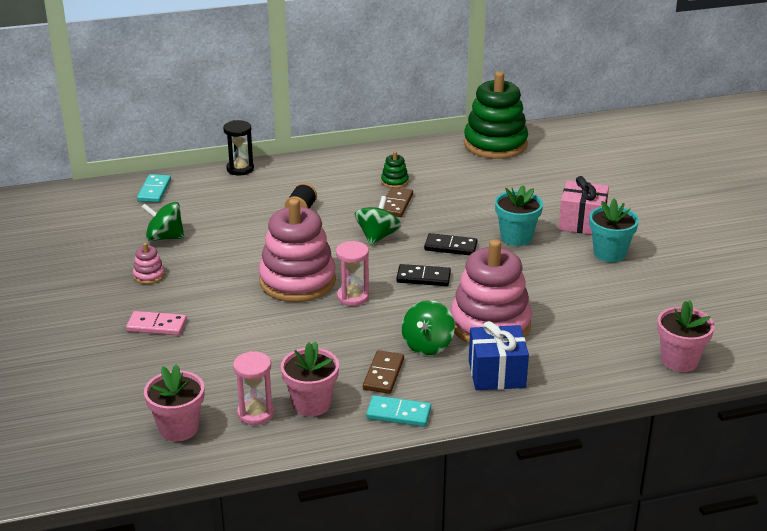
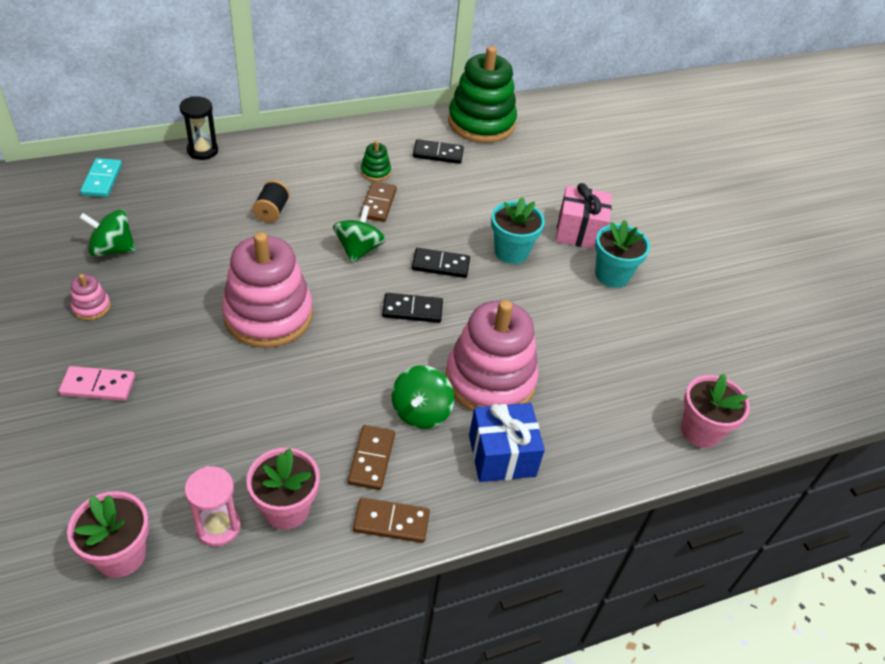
camera: 10 degrees left, 15 degrees up
(353, 297) = (333, 339): pink hourglass -> none
(398, 413) = (391, 522): turquoise domino -> brown domino
(453, 168) = (438, 154): none -> black domino

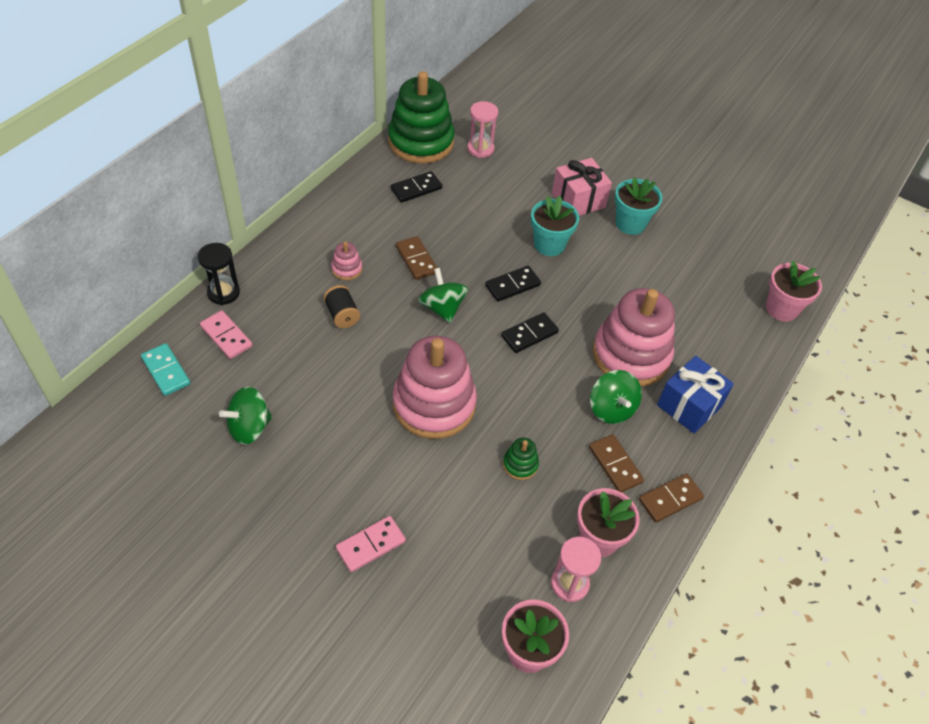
camera: 35 degrees left, 5 degrees up
(91, 307) = (290, 487): pink stacking toy -> pink stacking toy (347, 269)
(170, 180) = (226, 336): none -> pink domino
(375, 172) = (385, 232): green stacking toy -> green stacking toy (520, 464)
(529, 151) = (480, 149): none -> pink hourglass

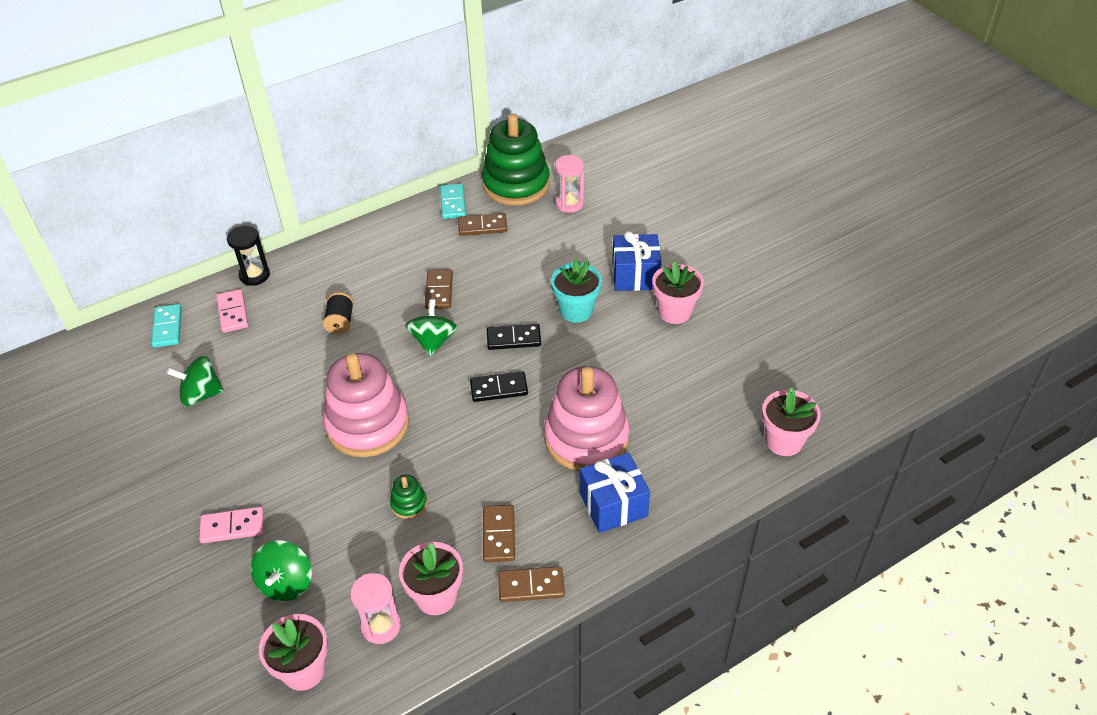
camera: 30 degrees right, 5 degrees down
(347, 269) = (371, 283): pink stacking toy -> none
(374, 173) = (453, 203): none -> turquoise domino
(416, 189) = (482, 226): black domino -> brown domino
(578, 200) = (635, 275): pink gift -> blue gift
(611, 409) = (531, 482): green spinning top -> green spinning top (286, 583)
(630, 224) = (674, 312): turquoise flower pot -> pink flower pot

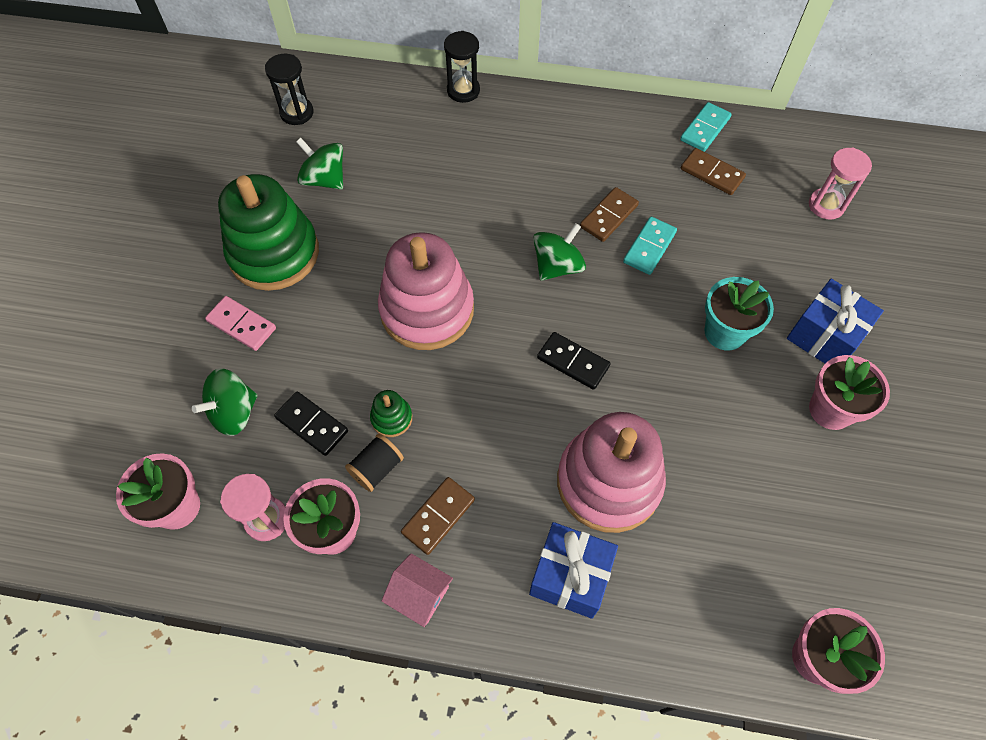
camera: 40 degrees right, 15 degrees up
(129, 365) = (296, 113): none -> black hourglass
(167, 327) = (353, 96): turquoise domino -> turquoise domino (649, 247)
(233, 313) = (415, 116): pink domino -> none
(340, 322) = (493, 188): black spool -> black spool (377, 468)
(513, 339) = (634, 318): black domino -> black domino (312, 424)
(516, 184) = (788, 147): green stacking toy -> green stacking toy (274, 253)
(531, 586) = (419, 594): brown domino -> pink house

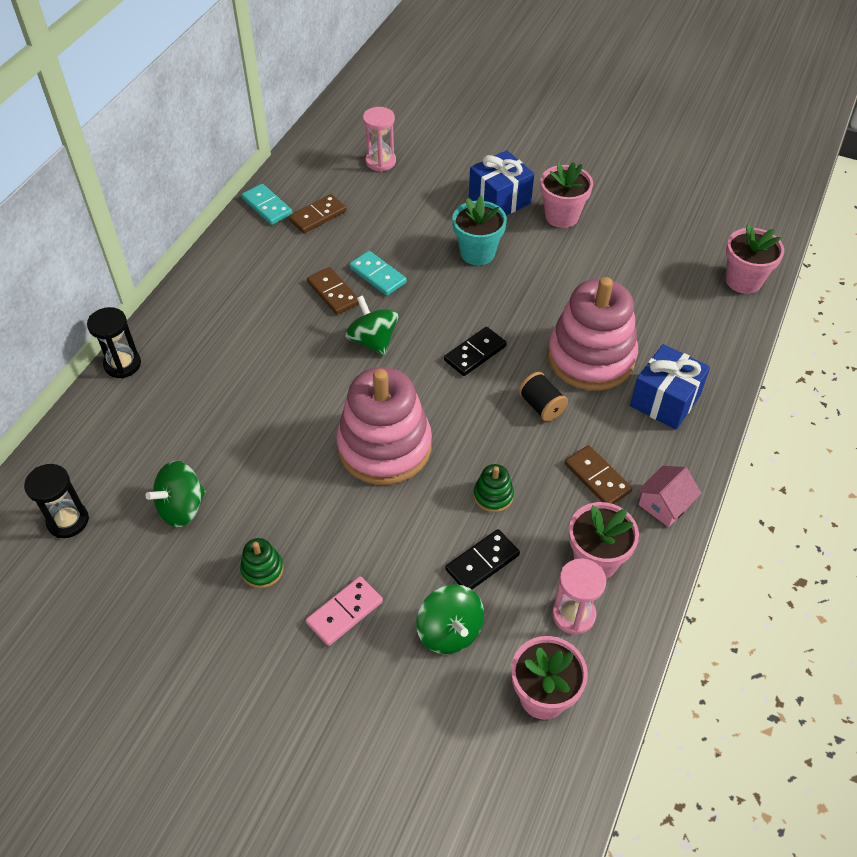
camera: 75 degrees left, 10 degrees down
(274, 253) = (262, 569): green stacking toy -> green stacking toy, size x0.41
(377, 468) = (541, 516): black spool -> black spool (541, 406)

